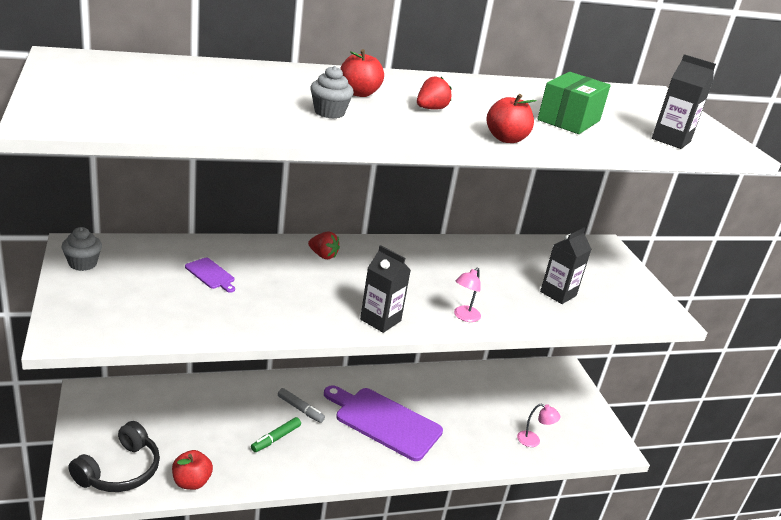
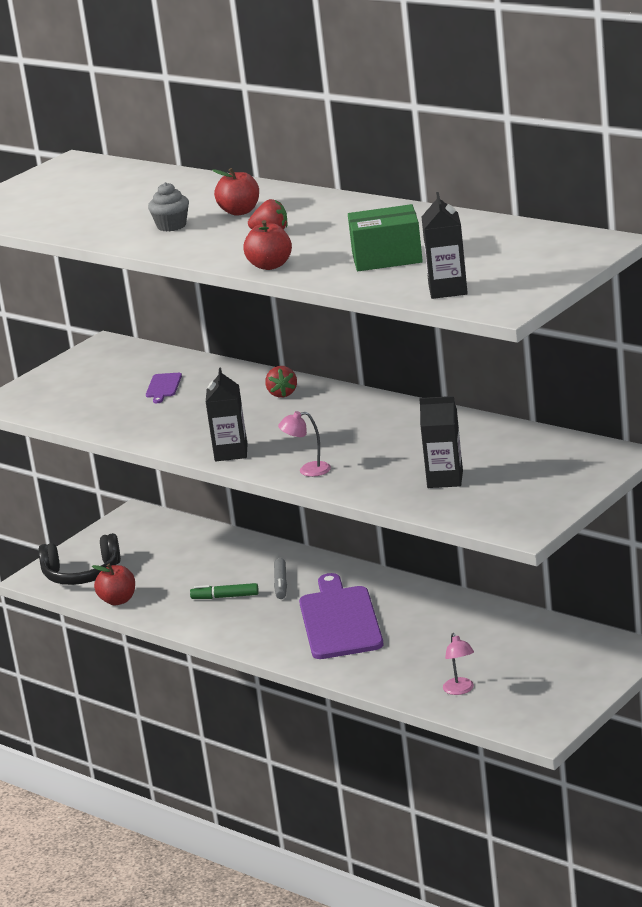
camera: 60 degrees right, 5 degrees down
(83, 263) = (88, 358): grey cupcake -> none

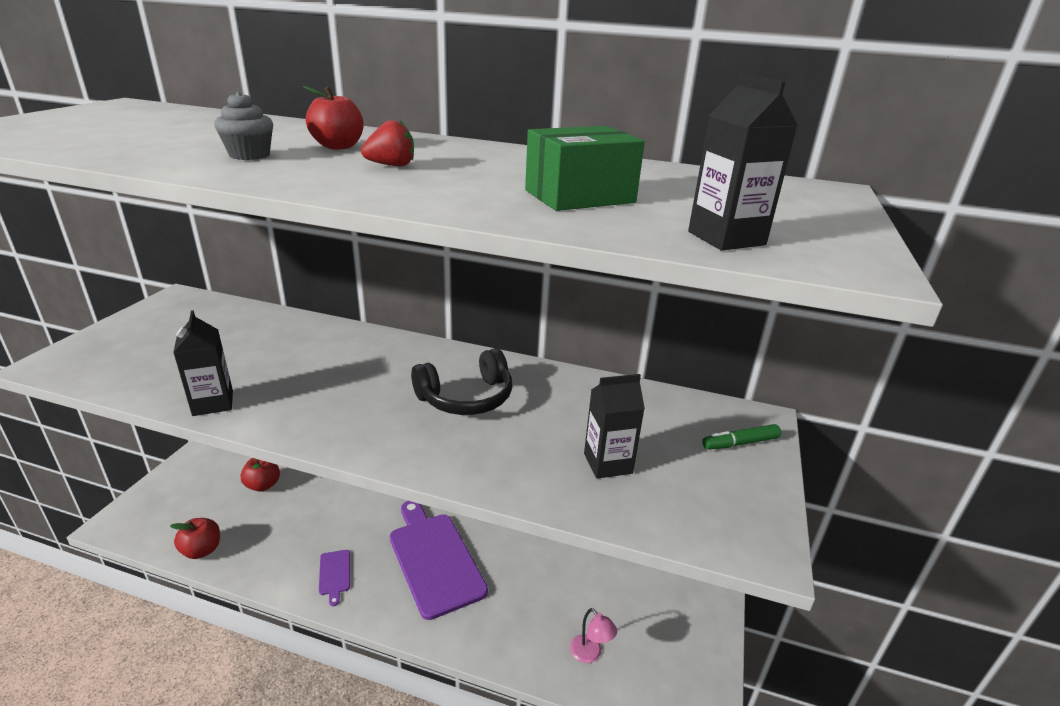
camera: 25 degrees left, 5 degrees up
(82, 574) = (163, 516): black headphones -> black headphones (466, 398)
(163, 387) = (241, 343): purple cutting board -> purple cutting board (334, 574)
(225, 597) = (314, 536): green marker -> green marker (740, 443)
(231, 453) = (335, 431): black carton -> black carton (213, 403)
(270, 266) = (416, 201): red apple -> red apple (263, 485)
(281, 584) = (366, 514): grey marker -> none
(282, 394) = (373, 350): red strawberry -> none
(308, 470) = (439, 456): pink lamp -> none

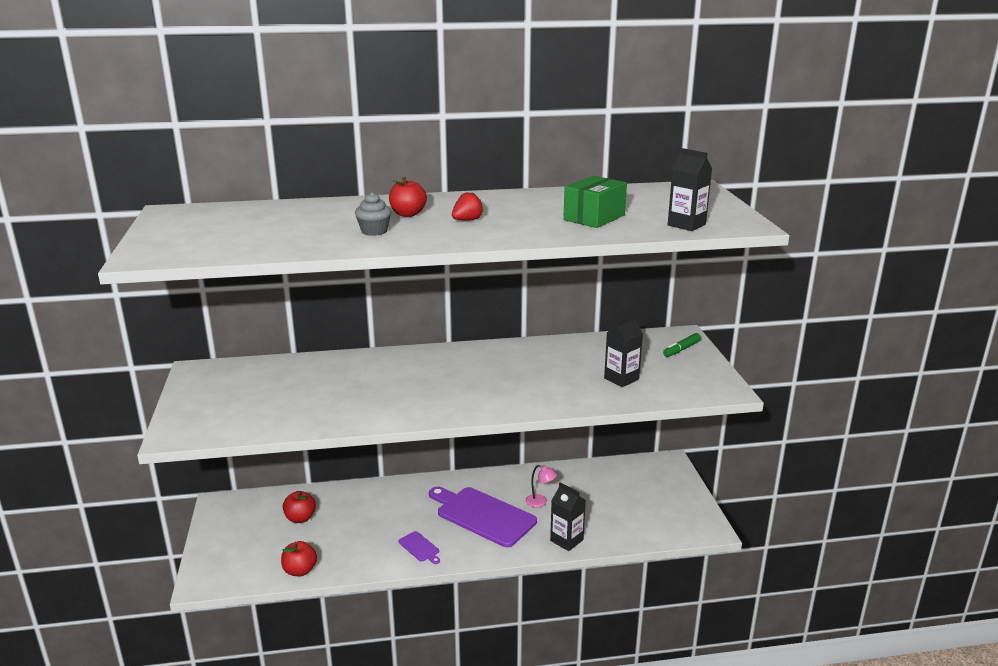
camera: 25 degrees left, 5 degrees down
(213, 403) = (342, 420): black carton -> black carton (566, 540)
(466, 398) = (504, 371): black headphones -> none
(590, 654) = (626, 526): pink lamp -> pink lamp (540, 502)

